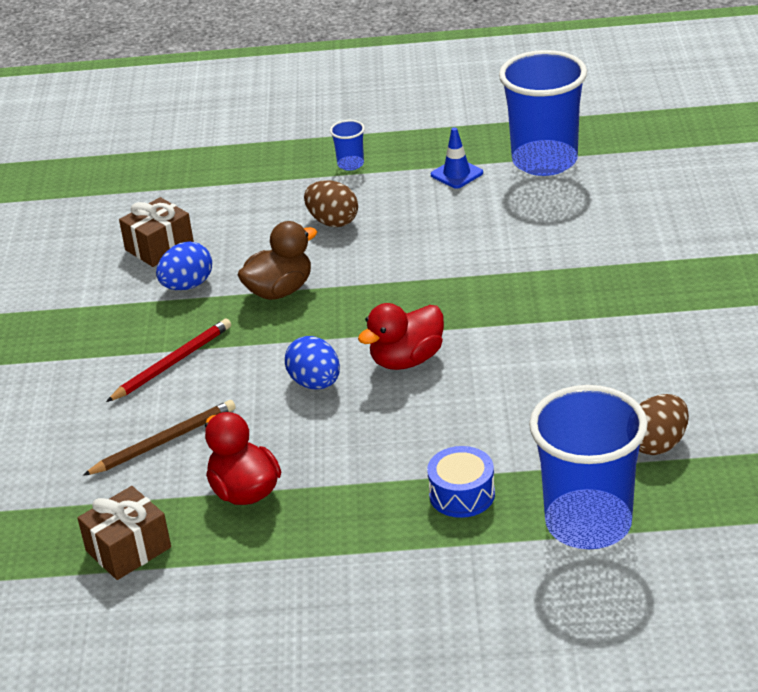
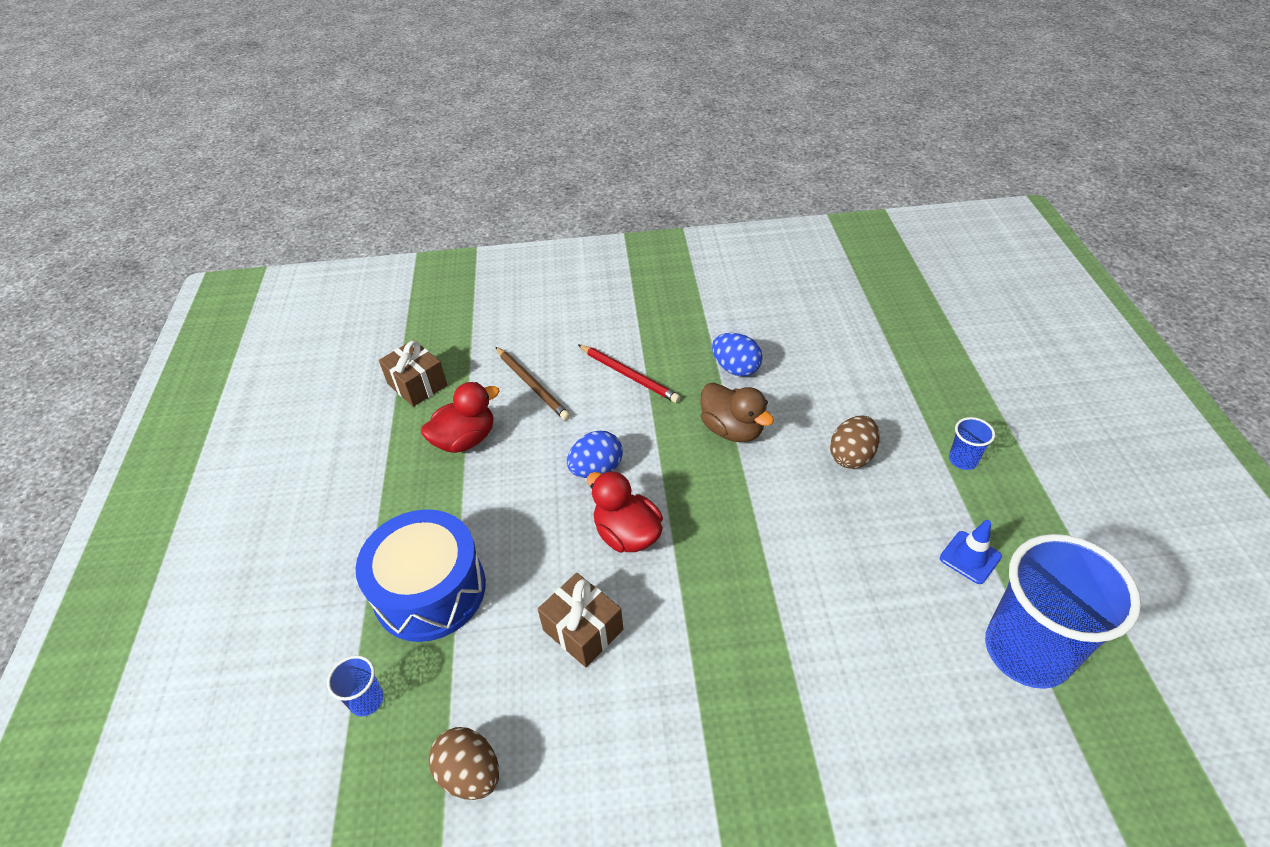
camera: 85 degrees right, 10 degrees up
(159, 247) = (791, 343): brown gift -> brown gift (583, 630)
(462, 494) = (430, 590): blue drum -> blue drum, size x1.87
(588, 523) = (367, 700): blue cup -> blue cup, size x0.41

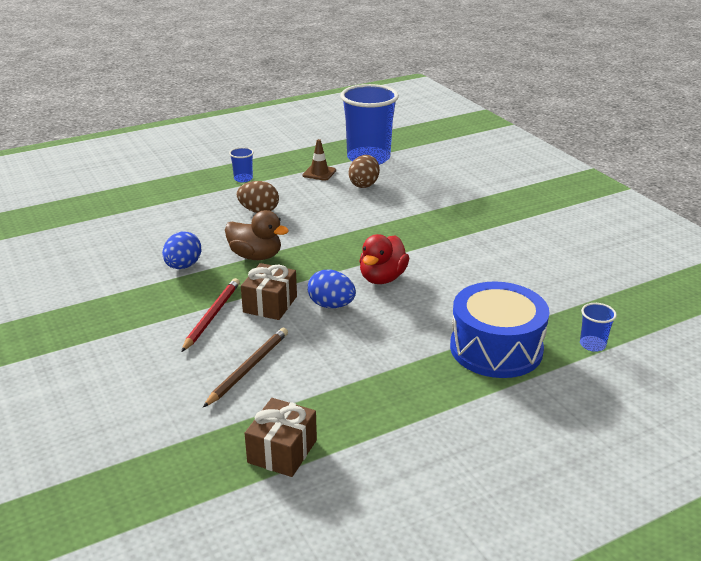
camera: 115 degrees left, 15 degrees down
(465, 440) = (340, 386): red duck -> none
(470, 774) = (586, 290): brown egg -> brown egg (364, 184)
(583, 630) = (467, 277): brown gift -> brown gift (270, 304)
(732, 429) = (256, 256): brown duck -> brown duck turned 90 degrees clockwise
(970, 557) = (319, 173): blue traffic cone -> brown traffic cone

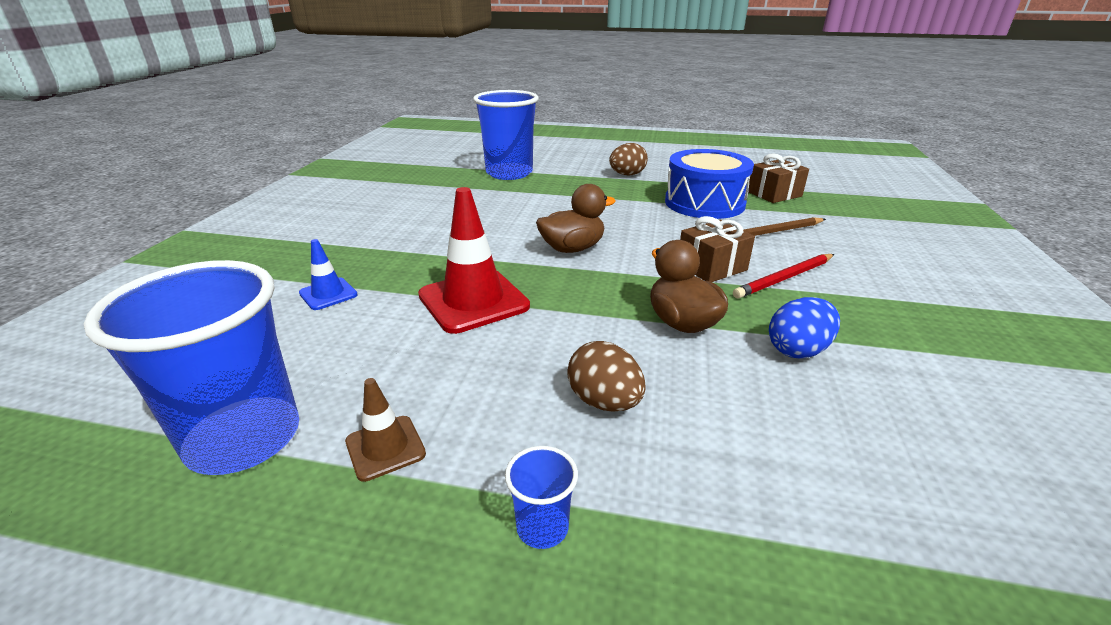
camera: 140 degrees left, 0 degrees up
(331, 305) = (651, 246): blue egg -> none
(364, 184) = (375, 373): brown egg -> brown egg (627, 175)
(380, 222) = (473, 301): none -> red traffic cone
(382, 278) = (572, 248): red duck -> brown duck
(456, 196) = (328, 294): none -> blue traffic cone
(496, 348) = (569, 188): blue drum -> blue drum (704, 203)
(592, 345) = (509, 173): blue cup -> blue cup, size x2.42

